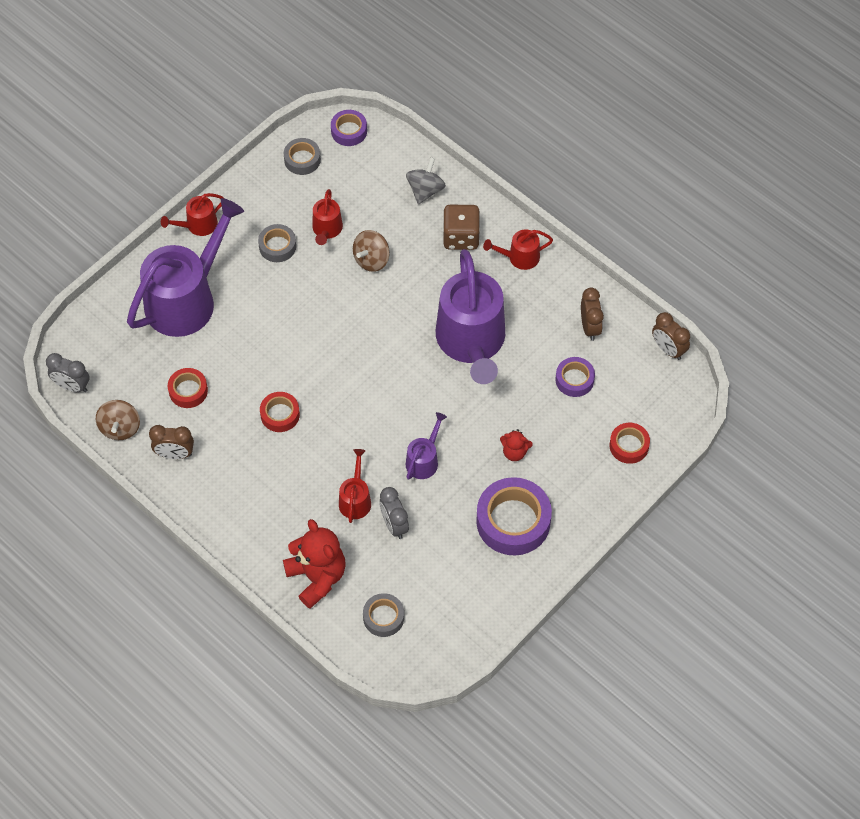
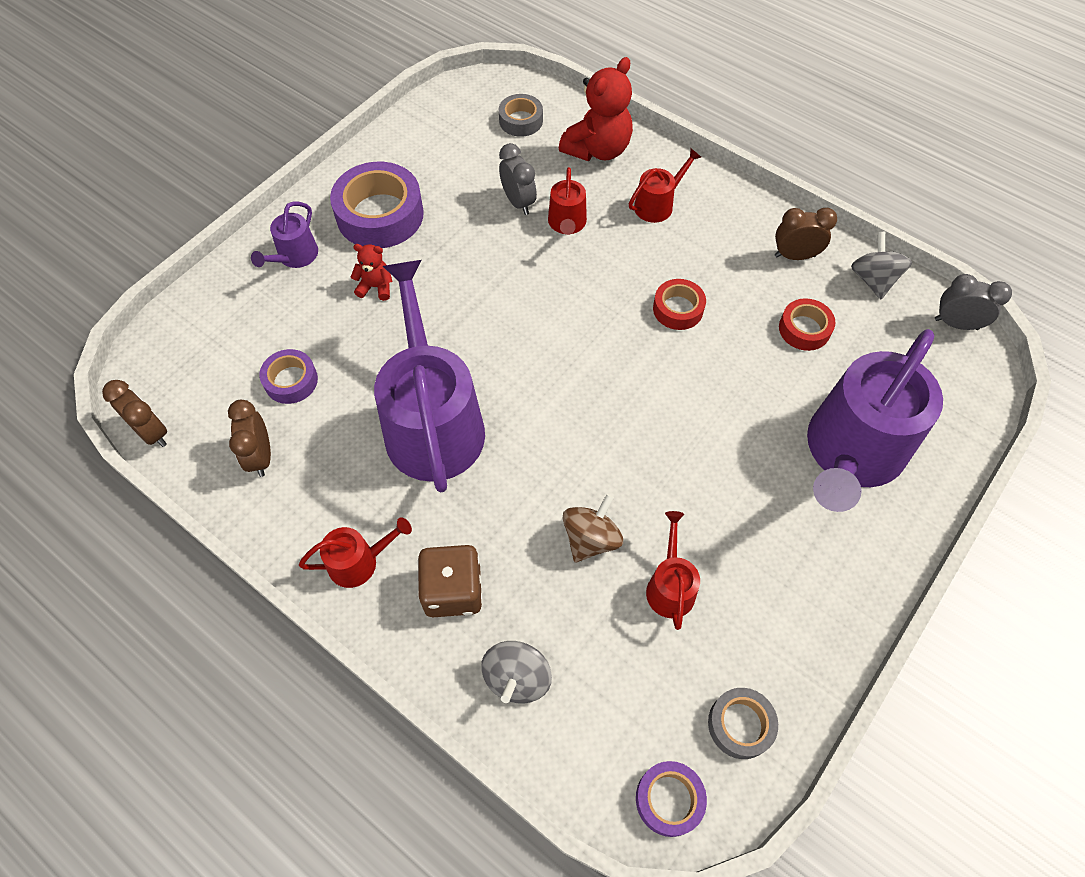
camera: 175 degrees right, 0 degrees up
(120, 428) = (873, 280): brown spinning top -> grey spinning top
(198, 225) = (876, 577): red watering can -> red watering can (657, 205)
(277, 246) = (741, 550): grey tape -> none
(317, 577) = (597, 149): red teddy bear -> red teddy bear turned 105 degrees counterclockwise
(424, 460) = (489, 270): purple watering can -> purple watering can (295, 256)
(629, 446) = (229, 304): red tape -> none

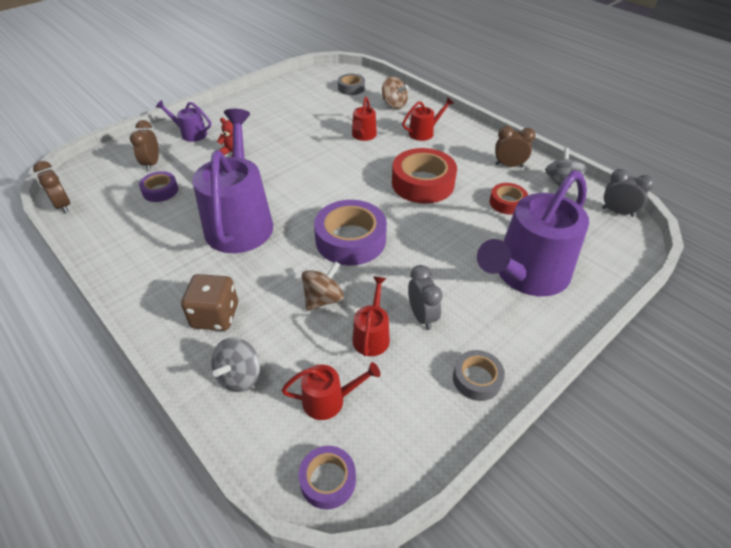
camera: 10 degrees right, 15 degrees down
(261, 456) = (123, 226): brown clock -> brown clock (152, 164)
(295, 256) = (191, 134): purple watering can -> purple watering can turned 75 degrees clockwise
(359, 562) = (159, 290): red watering can -> red watering can (329, 400)
(380, 215) = (250, 120): purple tape -> purple tape (350, 240)
(518, 202) = (336, 123): grey clock -> grey clock (422, 316)
(597, 149) = (394, 104): red teddy bear -> brown spinning top
(678, 309) = (422, 183): red tape -> red tape, size x1.84
(740, 725) = (400, 435): grey tape -> grey tape (477, 379)

